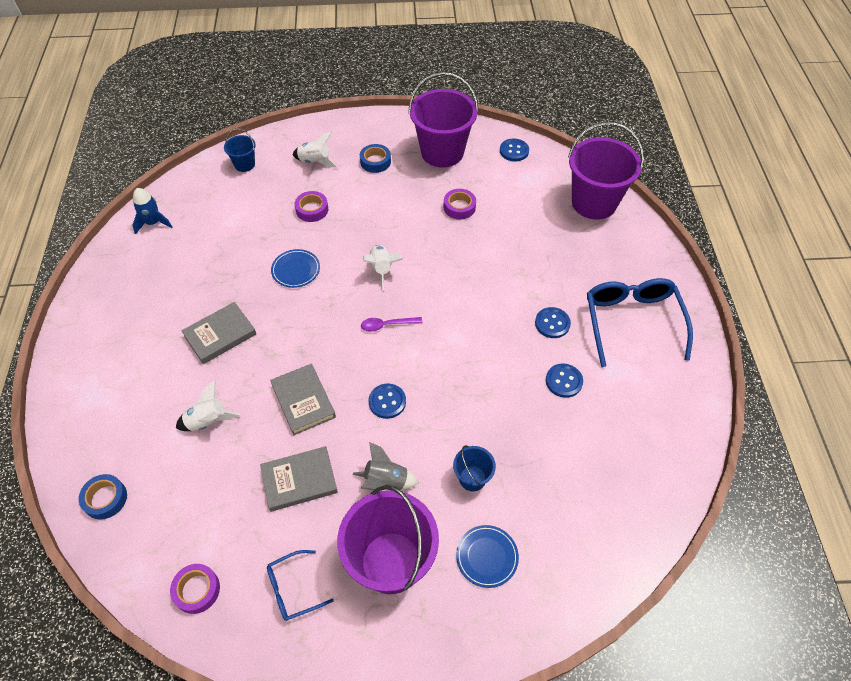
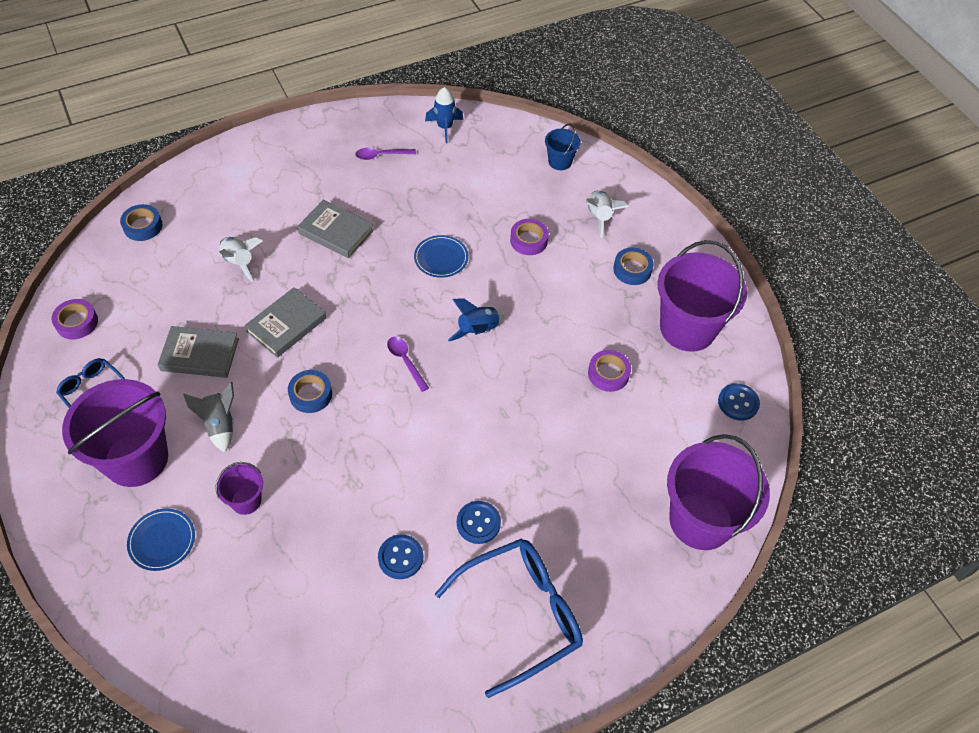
camera: 65 degrees right, 0 degrees up
(153, 277) = (381, 155): none -> purple spoon
(299, 480) = (200, 355): grey book -> grey book turned 45 degrees counterclockwise
(381, 269) = (478, 330): white rocket -> blue rocket
(387, 402) = (311, 394): blue button -> blue tape
(472, 478) = (246, 500): blue bucket -> purple bucket

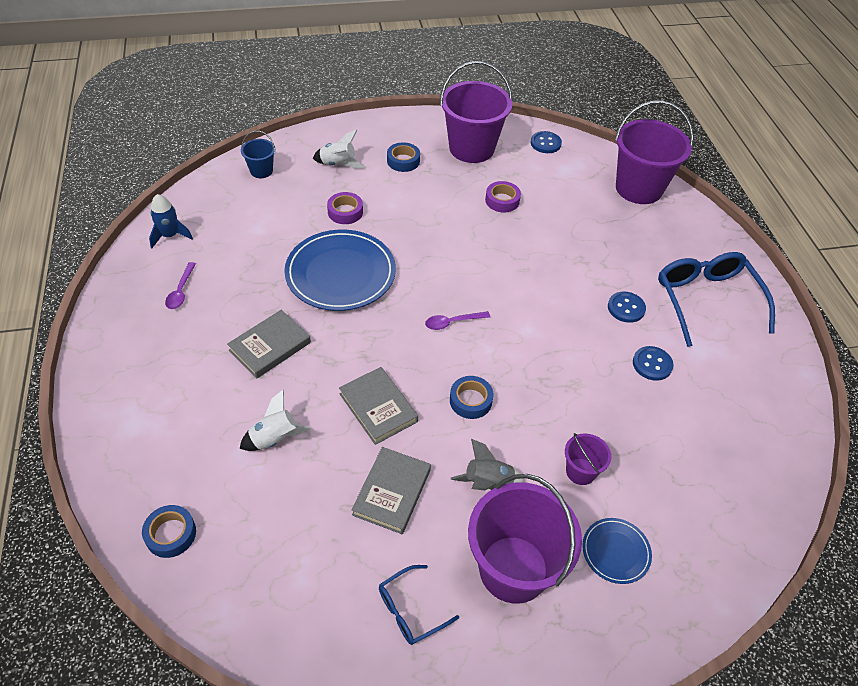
camera: 75 degrees left, 5 degrees down
(77, 322) = (299, 624): purple tape -> none
(441, 258) = (340, 273): blue plate -> blue plate, size x2.06
(478, 330) = (434, 267): blue rocket -> none

